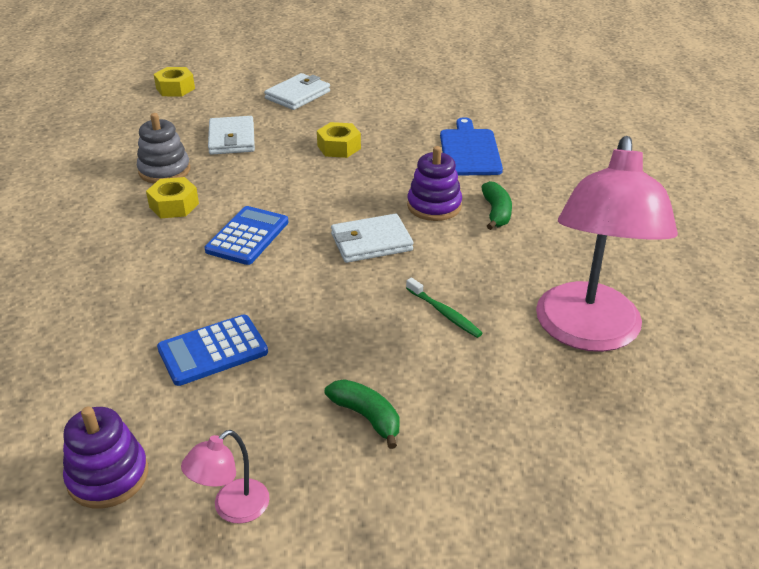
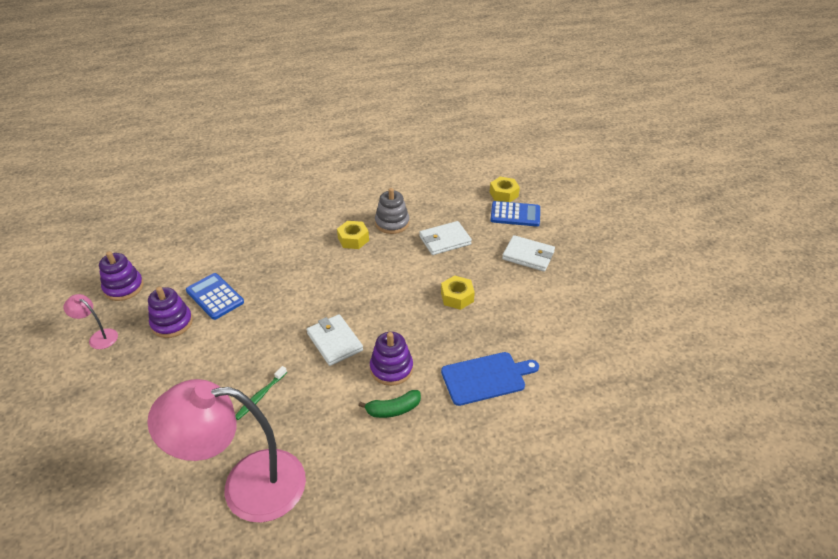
camera: 75 degrees right, 5 degrees up
(247, 236) = (327, 280): blue calculator -> blue calculator (515, 214)
(249, 404) = (172, 323): none -> purple stacking toy
(366, 417) = (161, 375): green banana -> none

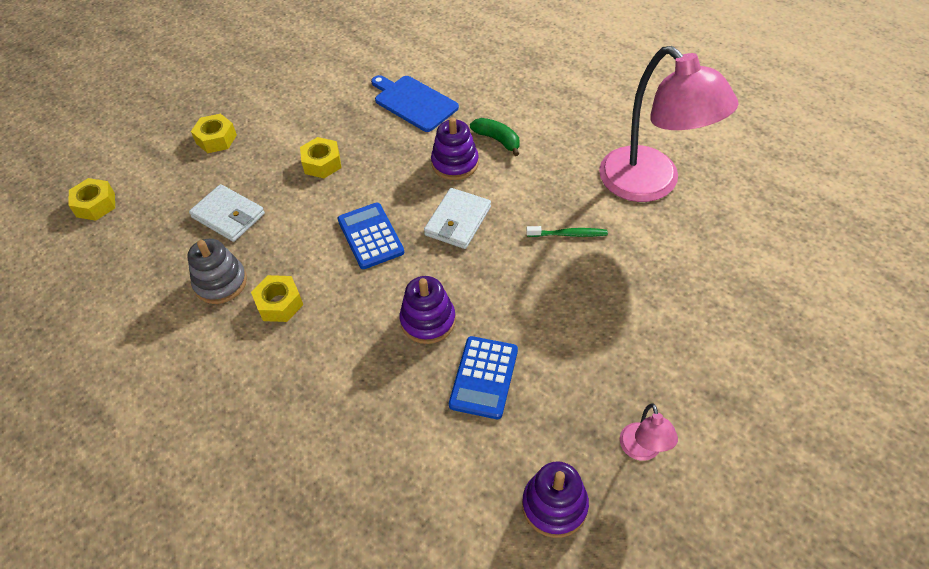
camera: 120 degrees left, 10 degrees up
(172, 323) = (557, 388): purple stacking toy -> purple stacking toy (428, 321)
(515, 214) = (139, 177): blue calculator -> blue calculator (370, 236)
(528, 255) = (216, 139): white wallet -> yellow nut

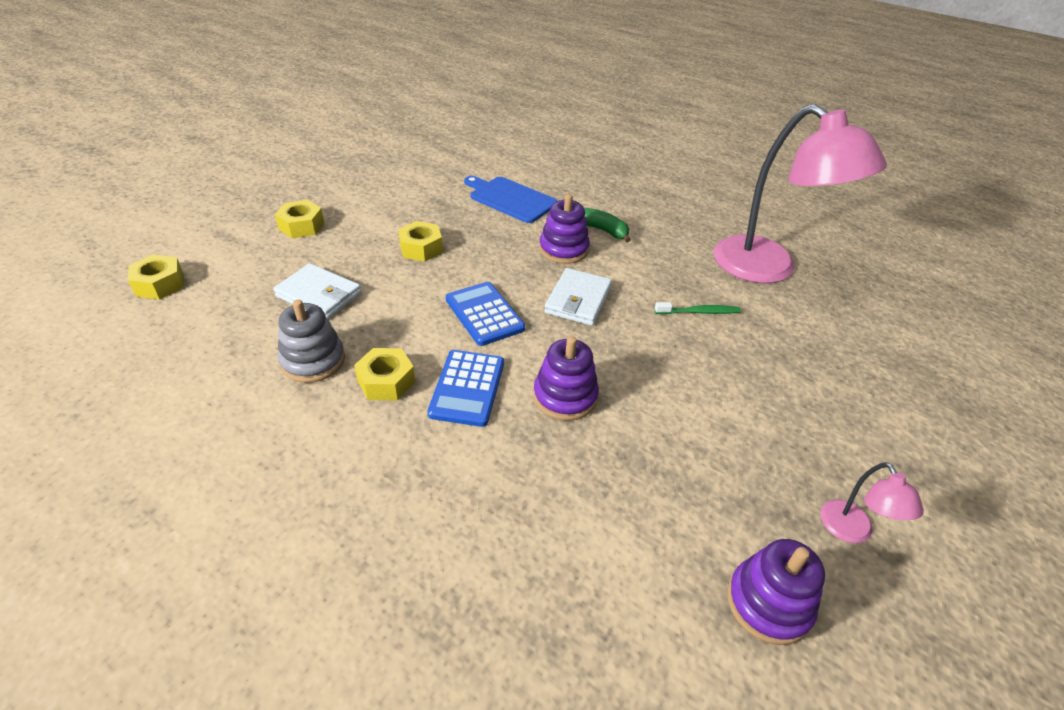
camera: 10 degrees left, 10 degrees down
(484, 377) = (643, 455): blue calculator -> blue calculator (467, 388)

